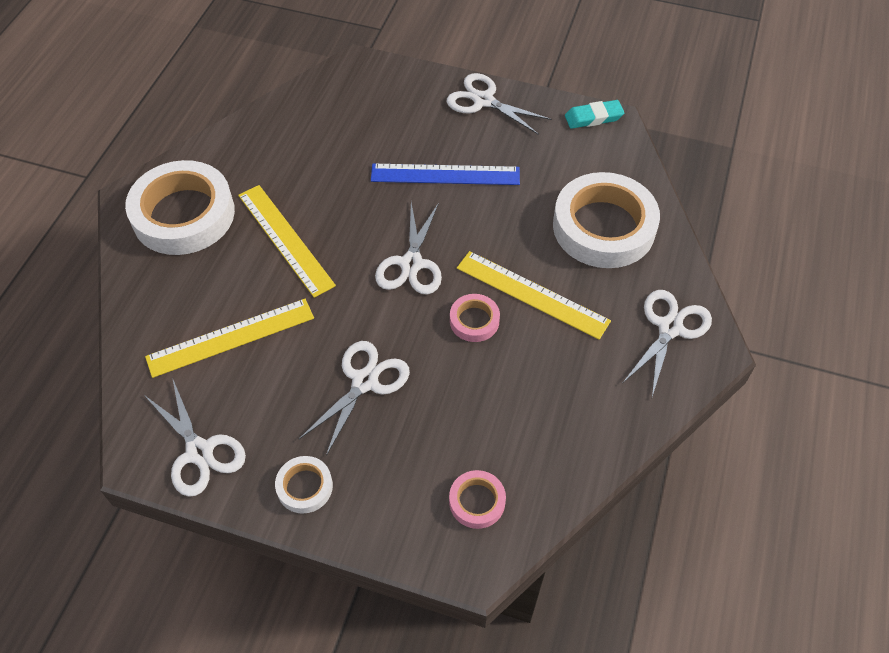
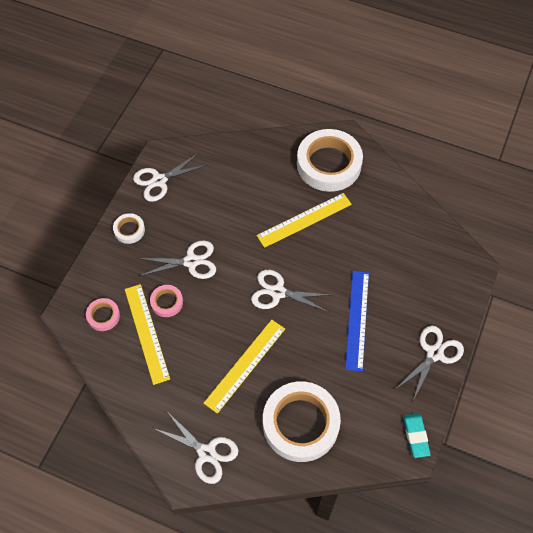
camera: 95 degrees right, 5 degrees up
(231, 337) = (232, 192): yellow ruler -> yellow ruler (146, 333)
(365, 382) = (191, 262): white scissors -> white scissors turned 45 degrees counterclockwise
(474, 321) = (228, 326): pink tape -> pink tape (167, 302)

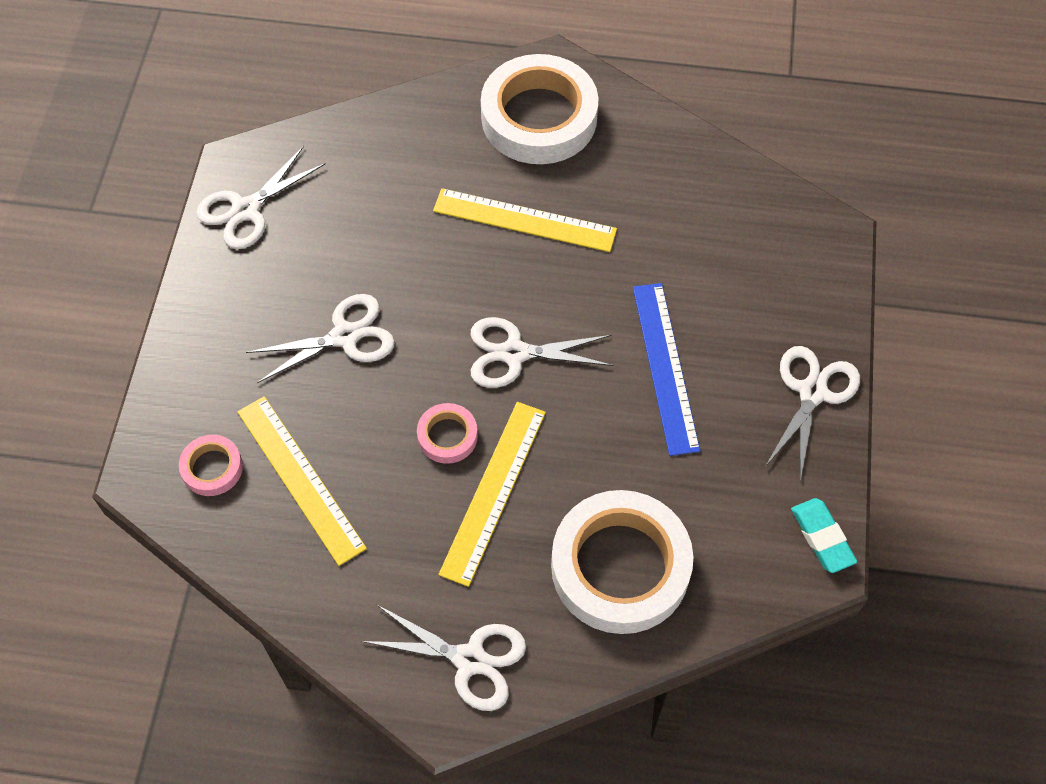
camera: 15 degrees left, 0 degrees up
(129, 230) = (216, 307): white tape -> none
(167, 302) = (321, 417): pink tape -> pink tape (447, 436)
(304, 220) = (524, 220): yellow ruler -> yellow ruler turned 60 degrees clockwise

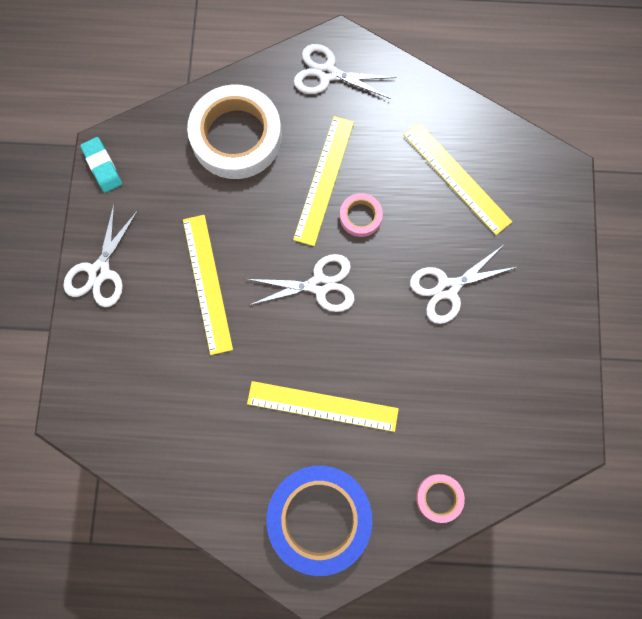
camera: 175 degrees right, 15 degrees up
(212, 468) = (518, 180): pink tape -> pink tape (439, 497)
(246, 209) = (550, 396): white scissors -> none
(539, 117) = (319, 517): white tape -> blue tape
(665, 367) = (207, 283): blue ruler -> yellow ruler

